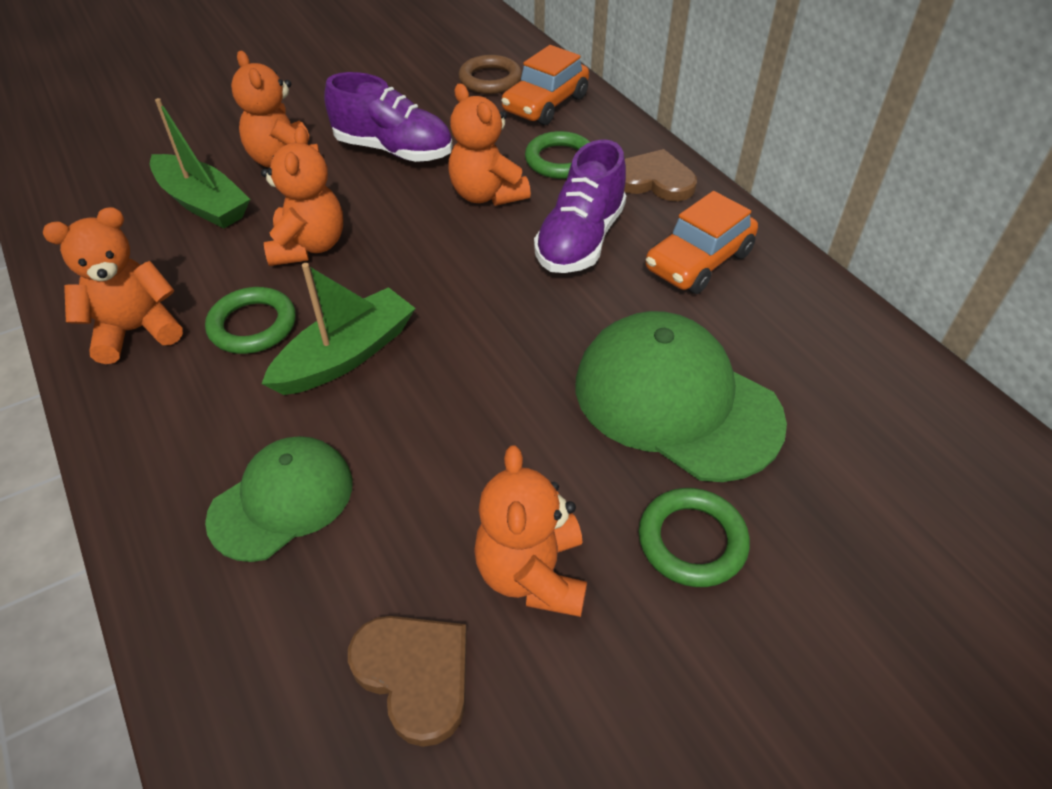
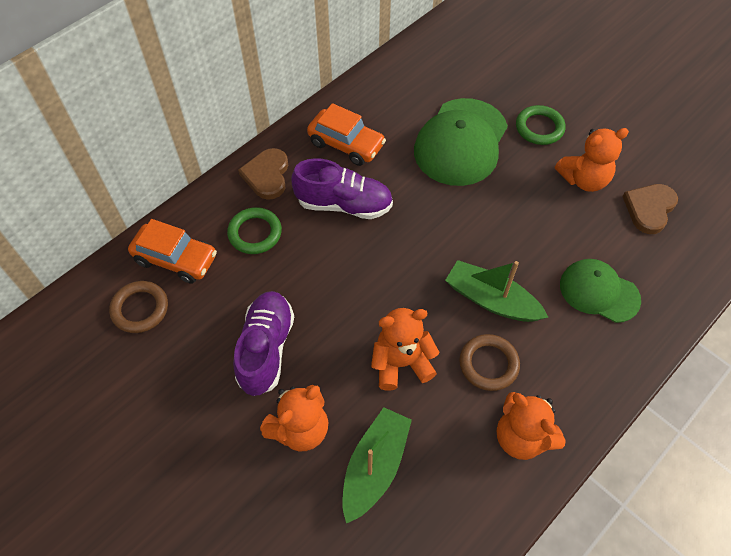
camera: 105 degrees left, 10 degrees up
(253, 325) = (488, 364): green ring -> brown ring
(487, 194) = (309, 268): orange teddy bear -> none

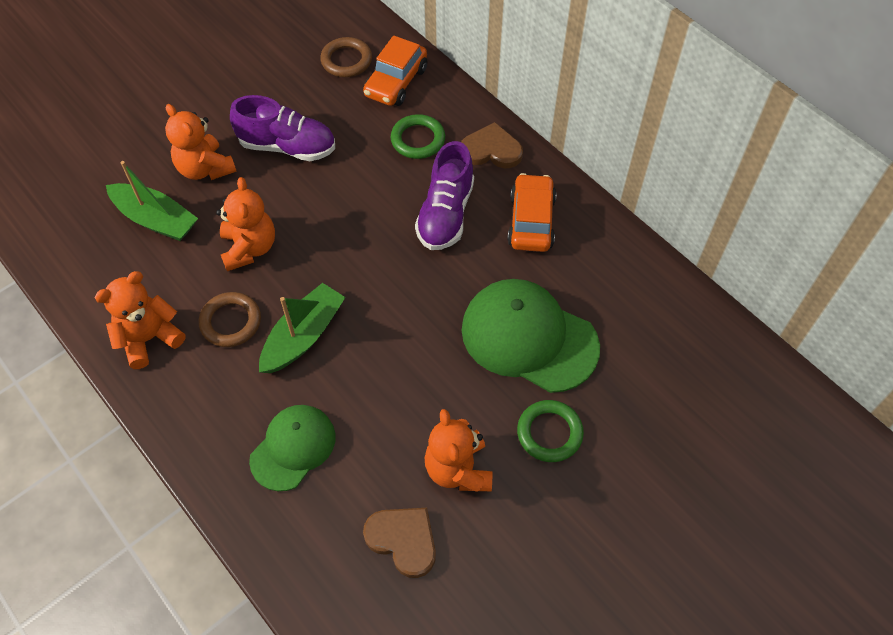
camera: 95 degrees right, 0 degrees up
(346, 144) = (531, 221): orange car -> orange car turned 150 degrees clockwise

